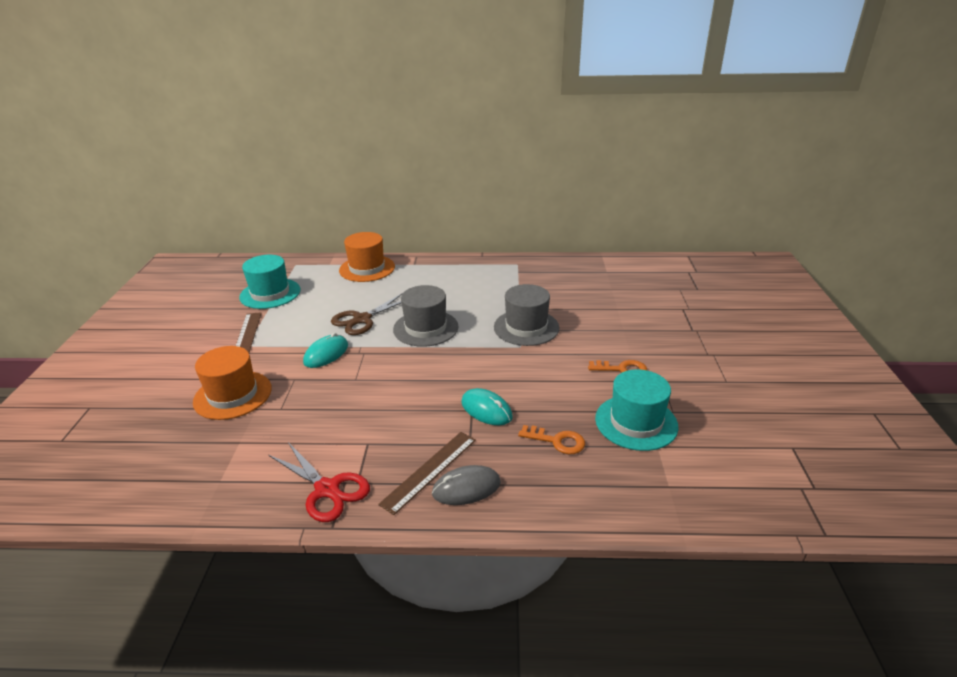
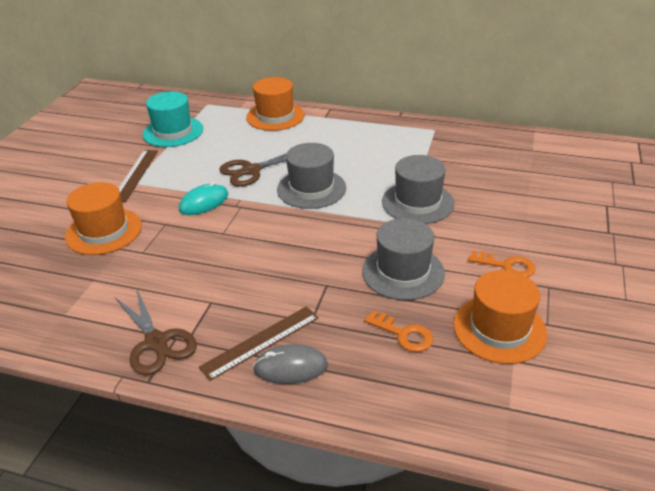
camera: 15 degrees right, 5 degrees up
(327, 489) = (156, 342): red scissors -> brown scissors
(486, 409) = (341, 287): turquoise mouse -> none
(536, 388) = (403, 272): none -> grey hat
(636, 422) = (499, 329): turquoise hat -> orange hat

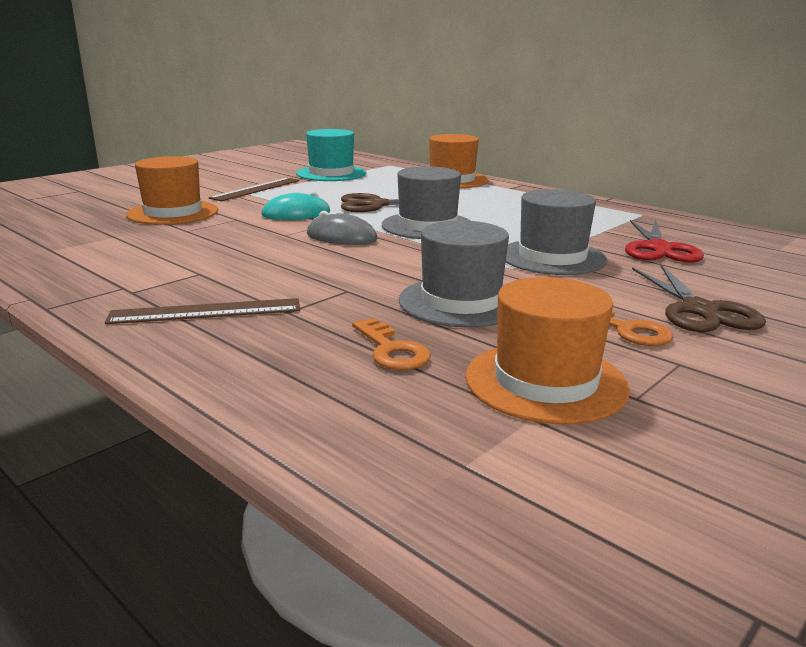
camera: 25 degrees right, 15 degrees down
(156, 342) = (100, 285): brown scissors -> brown scissors (700, 310)
(290, 367) = (208, 338): grey mouse -> grey mouse (341, 237)
(470, 171) = (659, 249): none -> red scissors

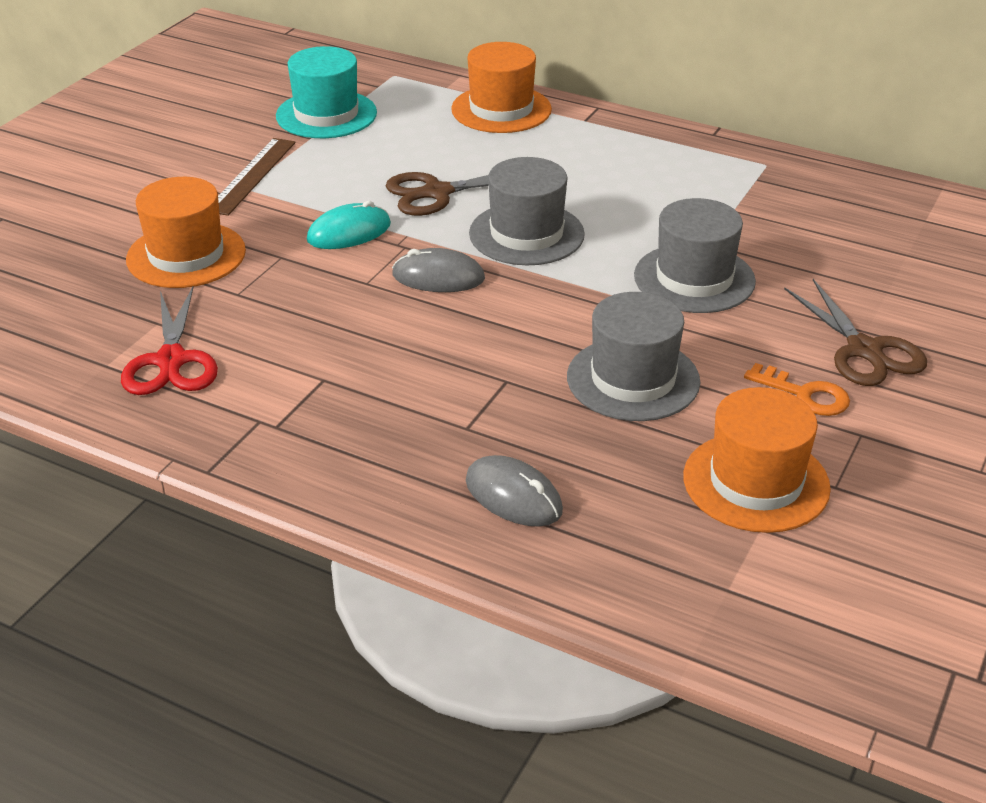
camera: 15 degrees left, 15 degrees up
(206, 311) = (383, 444): brown ruler -> none
(288, 357) = (513, 496): none -> grey mouse
(392, 350) = (603, 467): orange key -> none
(659, 249) = (802, 241): red scissors -> red scissors (171, 361)

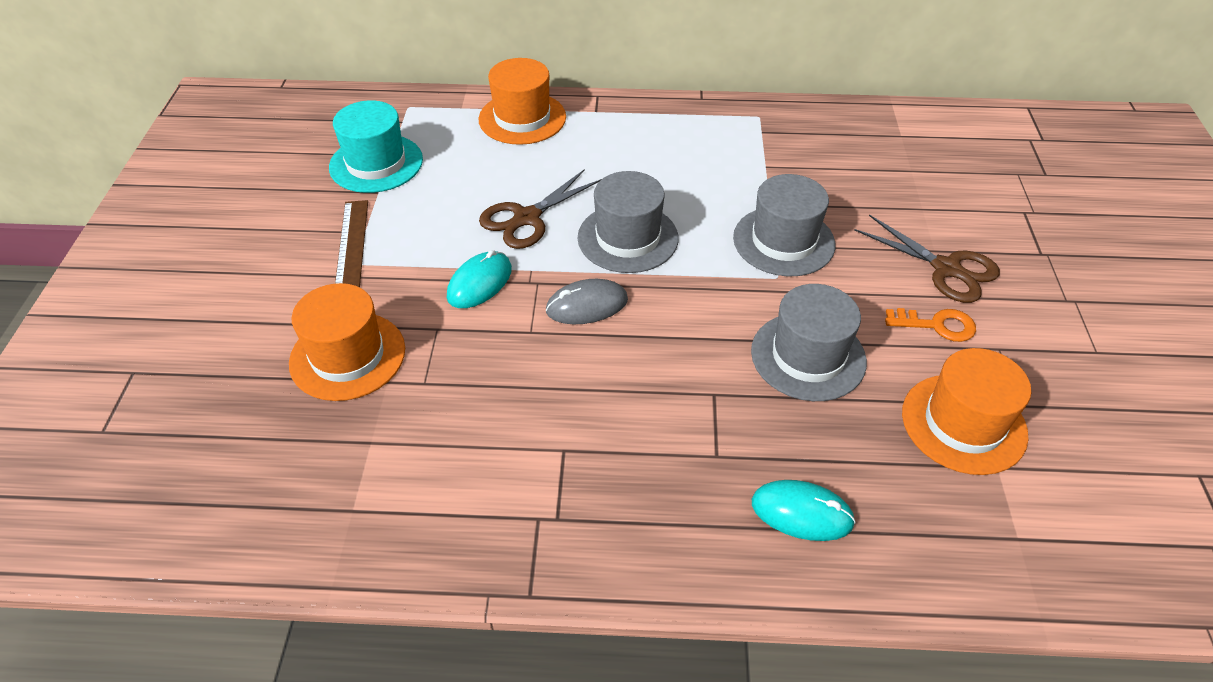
camera: 25 degrees left, 10 degrees up
(171, 361) = (413, 482): red scissors -> none
(513, 496) = (801, 513): grey mouse -> turquoise mouse

